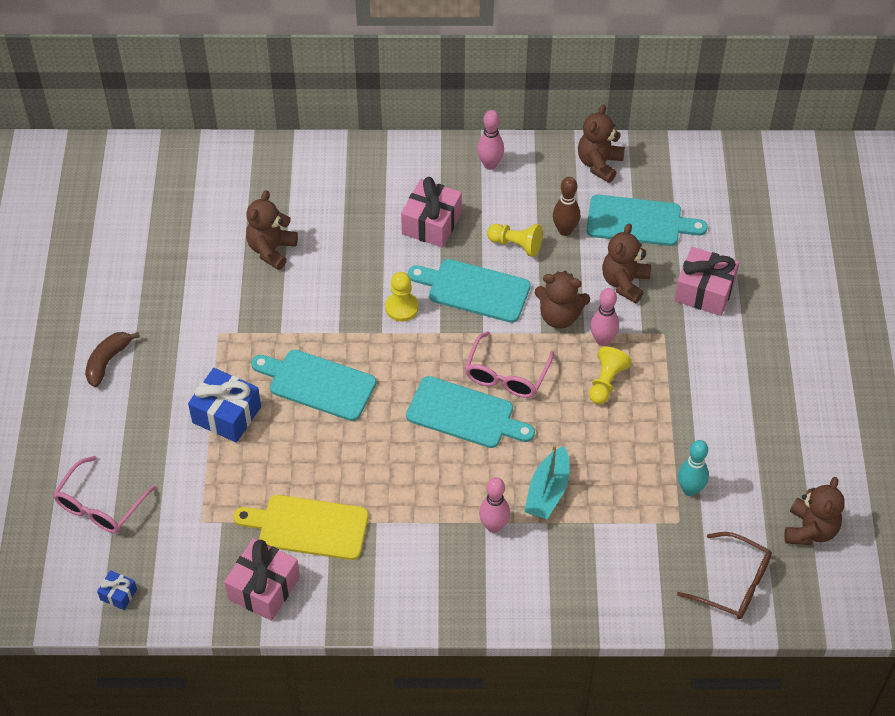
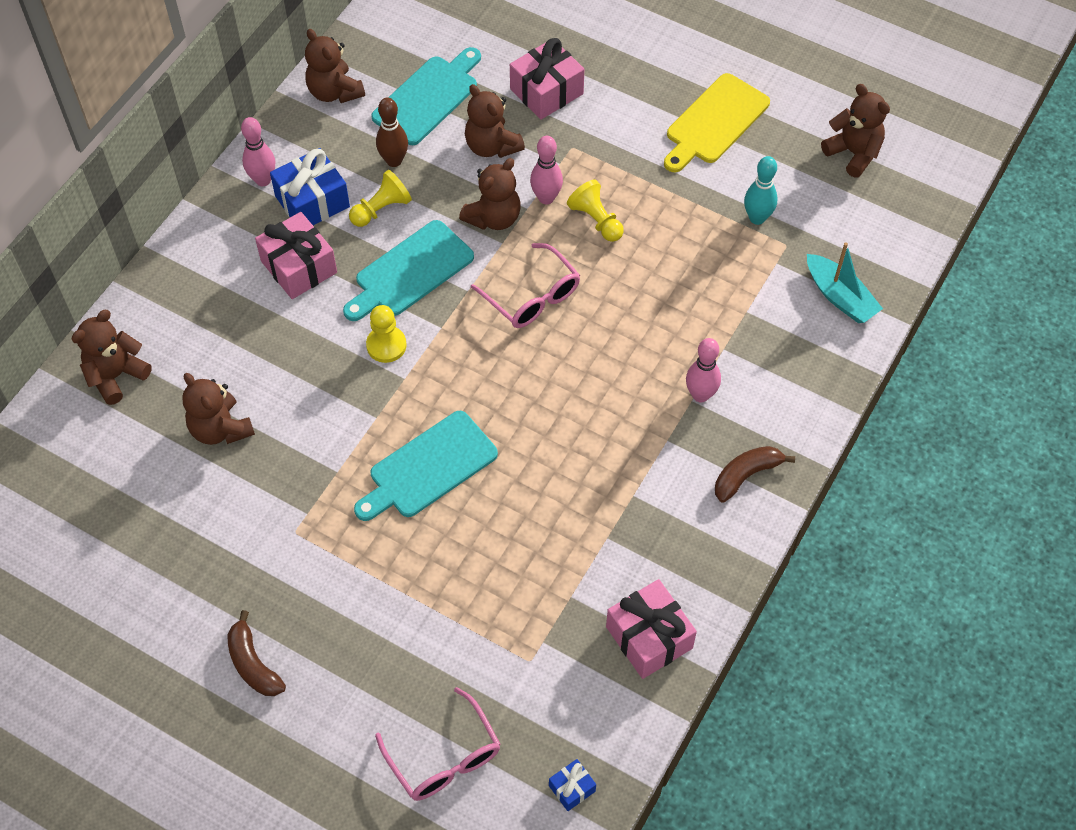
camera: 60 degrees left, 5 degrees up
(226, 414) = (408, 573): blue gift -> blue gift (312, 201)
(275, 172) = (116, 375): none -> brown teddy bear
(308, 527) = (600, 561): yellow cutting board -> yellow cutting board (715, 122)
(442, 590) = (746, 475): none -> brown banana
(465, 414) = (555, 354): turquoise cutting board -> none
(548, 491) = (689, 330): turquoise boat -> turquoise boat (840, 297)
(734, 584) = (875, 238): brown glasses -> none

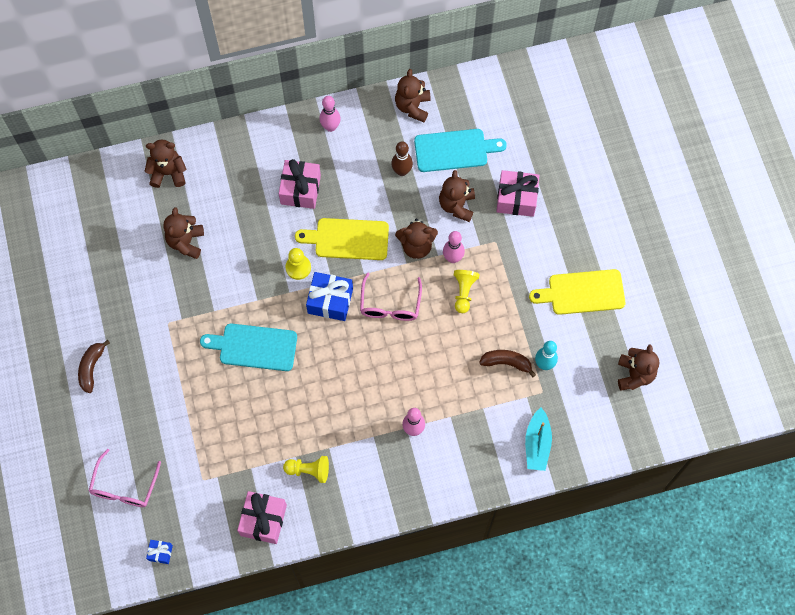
camera: 45 degrees right, 10 degrees up
(312, 201) = (341, 159): blue gift -> blue gift (330, 301)
(381, 209) = (369, 193): yellow pawn -> yellow pawn (309, 470)
(410, 272) = (348, 239): turquoise cutting board -> yellow cutting board
(746, 475) = (390, 488): brown banana -> brown banana (506, 363)

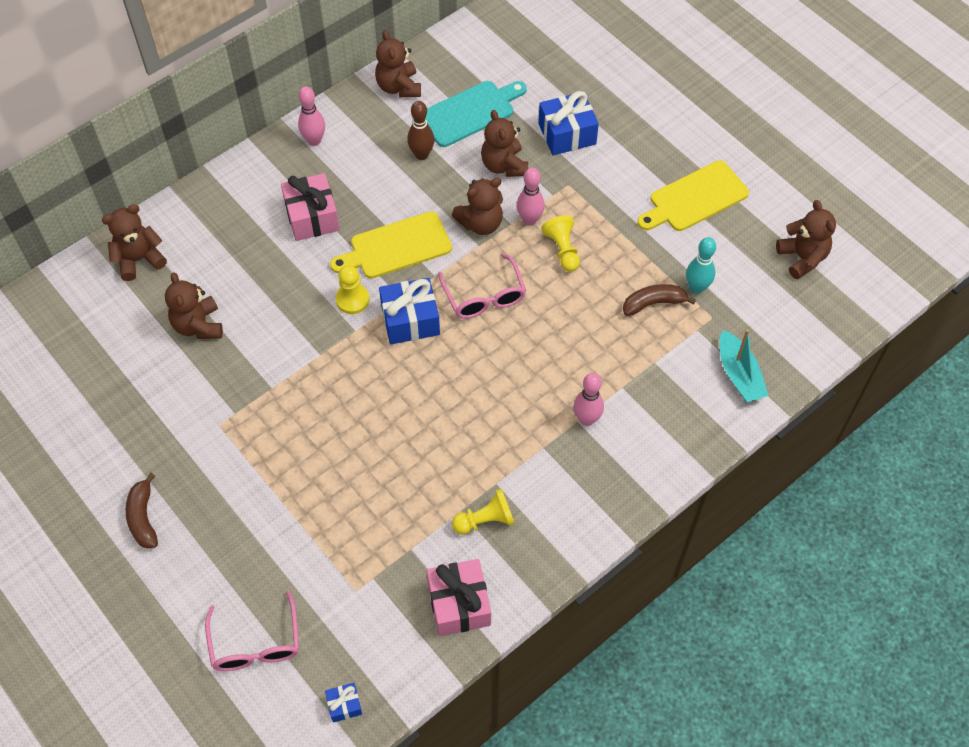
camera: 25 degrees left, 10 degrees down
(254, 347) = (343, 408): turquoise cutting board -> none
(516, 198) = (567, 134): pink gift -> blue gift

